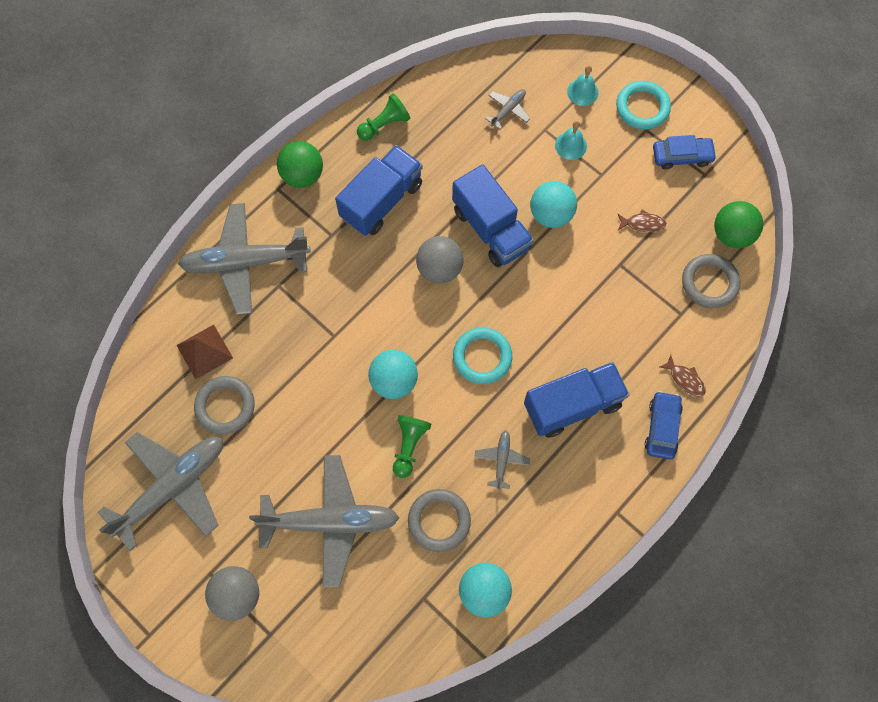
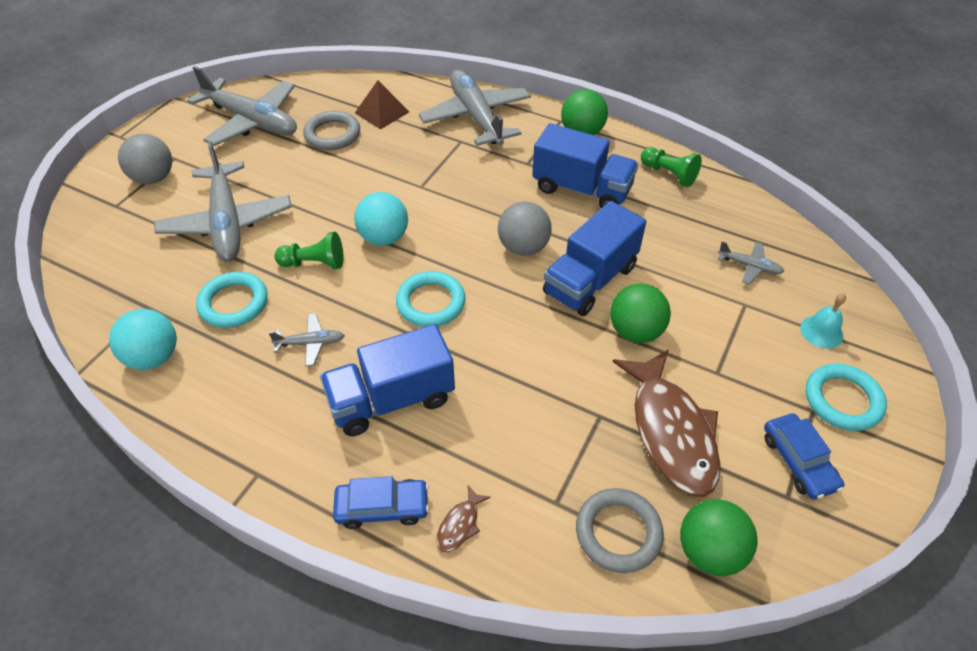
camera: 75 degrees right, 20 degrees down
(439, 521) = (234, 303): grey ring -> turquoise ring
(551, 214) = (635, 331): turquoise ball -> green ball
(570, 145) = (739, 333): turquoise bell -> none
(572, 405) = (392, 399): blue truck -> blue truck turned 105 degrees clockwise
(642, 224) = (670, 431): brown fish -> brown fish, size x2.48

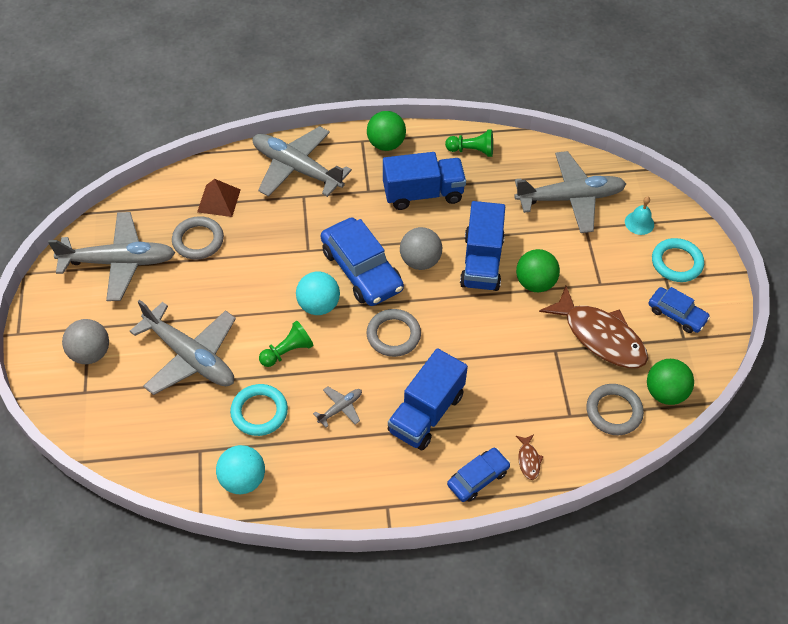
camera: 35 degrees left, 5 degrees up
(431, 302) = (393, 335): turquoise ring -> grey ring
(456, 227) = (361, 270): none -> blue car
(749, 266) = (570, 198): grey plane -> grey plane, size x2.30

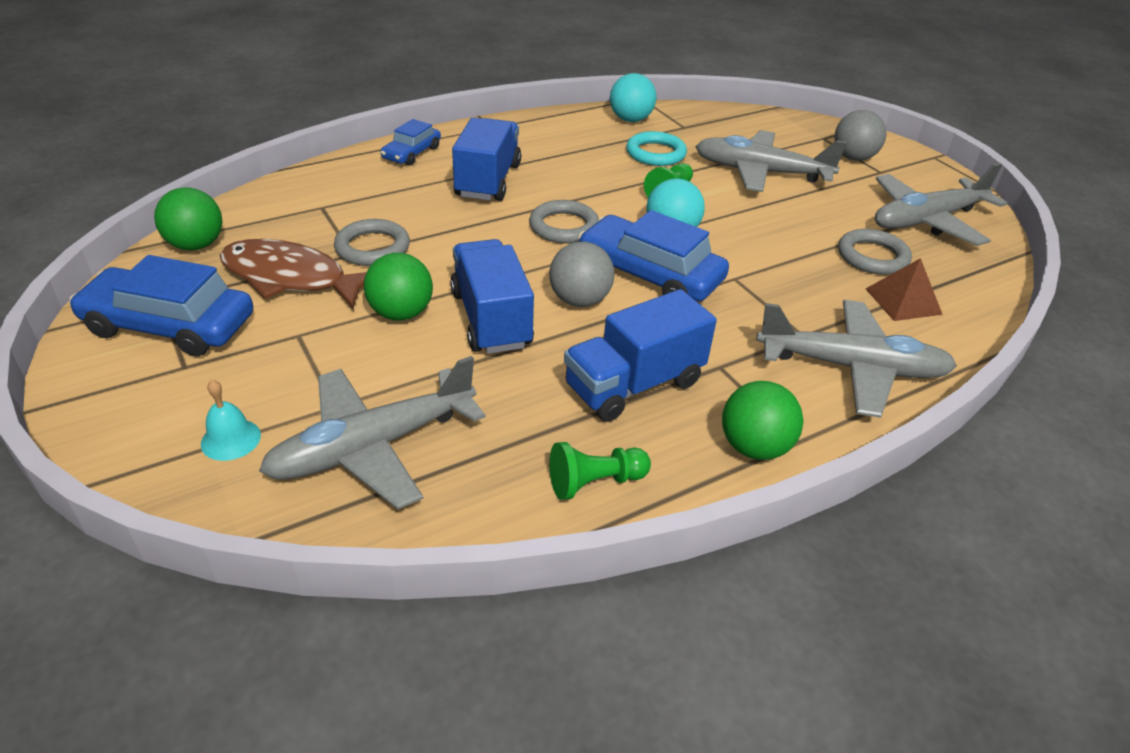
camera: 155 degrees right, 15 degrees down
(340, 408) = (579, 169): grey plane -> none
(528, 460) = (362, 171): brown fish -> none
(613, 411) = (266, 219): grey ring -> grey ring (372, 248)
(676, 262) = (161, 393): turquoise ring -> none
(676, 314) = (170, 325): blue car -> blue car, size x1.77

